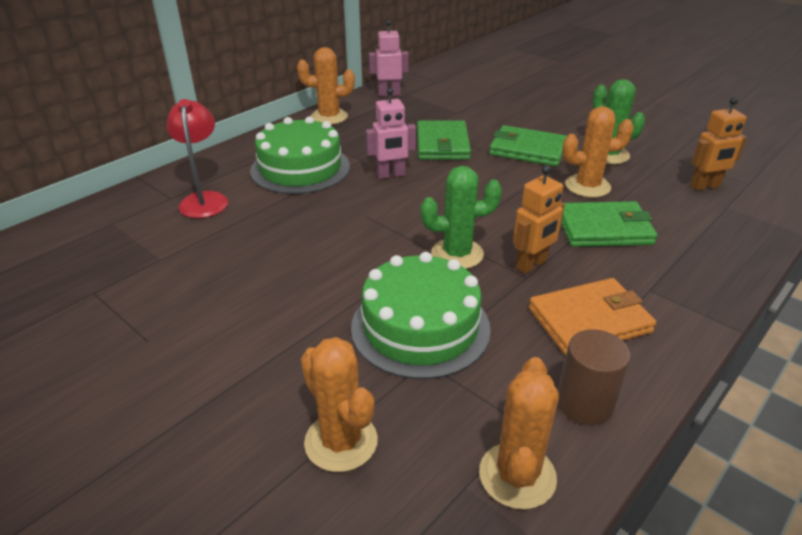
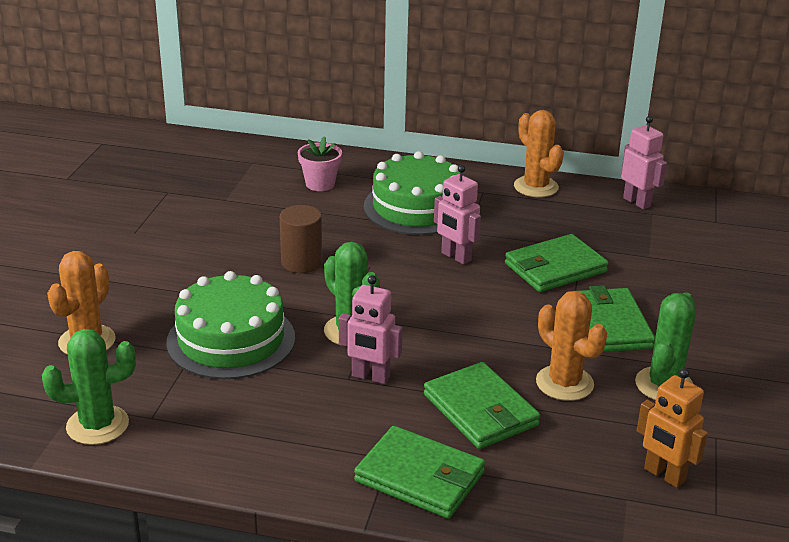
camera: 60 degrees right, 5 degrees down
(204, 199) = (320, 184): red lamp -> pink flower pot
(517, 475) = (97, 425): orange cactus -> green cactus
(531, 265) = (370, 377): orange robot -> pink robot
(585, 403) = (194, 444): brown cylinder -> brown cylinder (301, 262)
(589, 320) = (308, 428): orange wallet -> none
(679, 282) = (420, 477): none -> green wallet

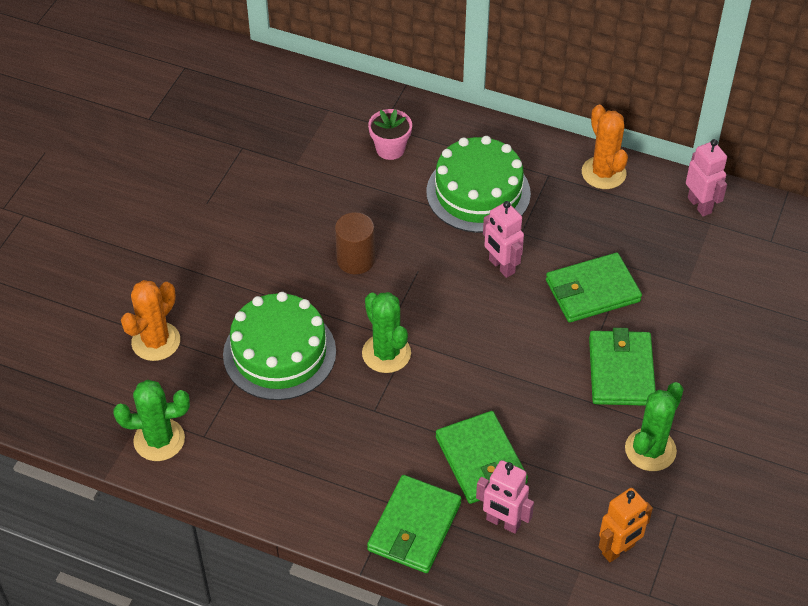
camera: 10 degrees right, 20 degrees up
(370, 377) = (393, 411): pink robot -> pink robot (503, 522)
(420, 477) = (414, 527): green wallet -> green wallet turned 75 degrees clockwise
(564, 383) = (562, 438): orange cactus -> none
(664, 475) = (618, 550): orange robot -> orange robot turned 90 degrees counterclockwise

